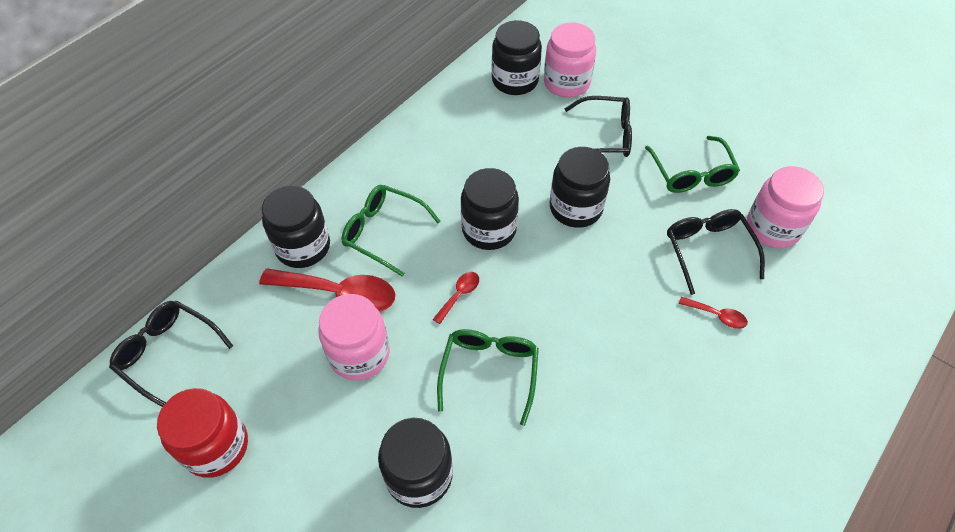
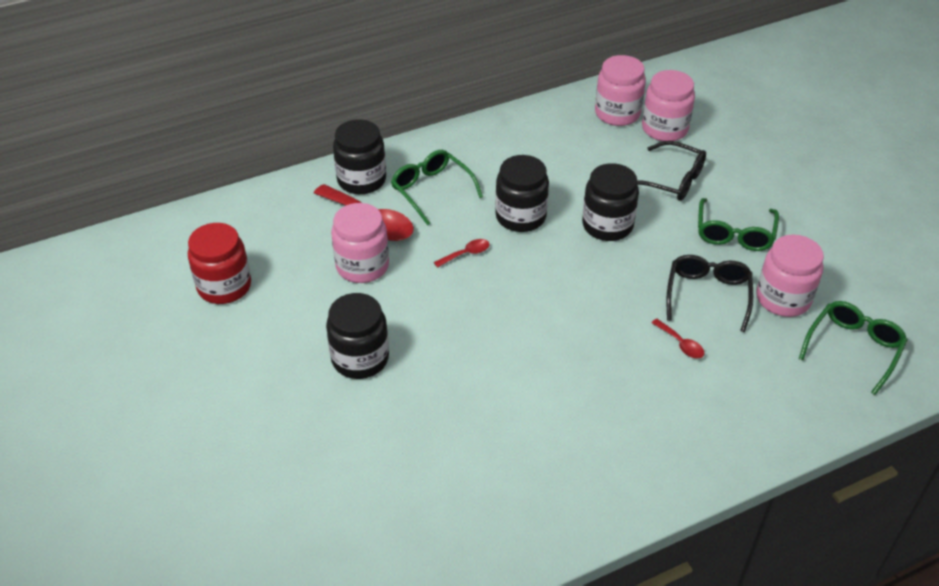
camera: 25 degrees right, 10 degrees down
(168, 354) = (222, 217): black glasses -> none
(489, 371) = (457, 313): green glasses -> green glasses (853, 348)
(515, 80) = (617, 113): black jar -> pink jar

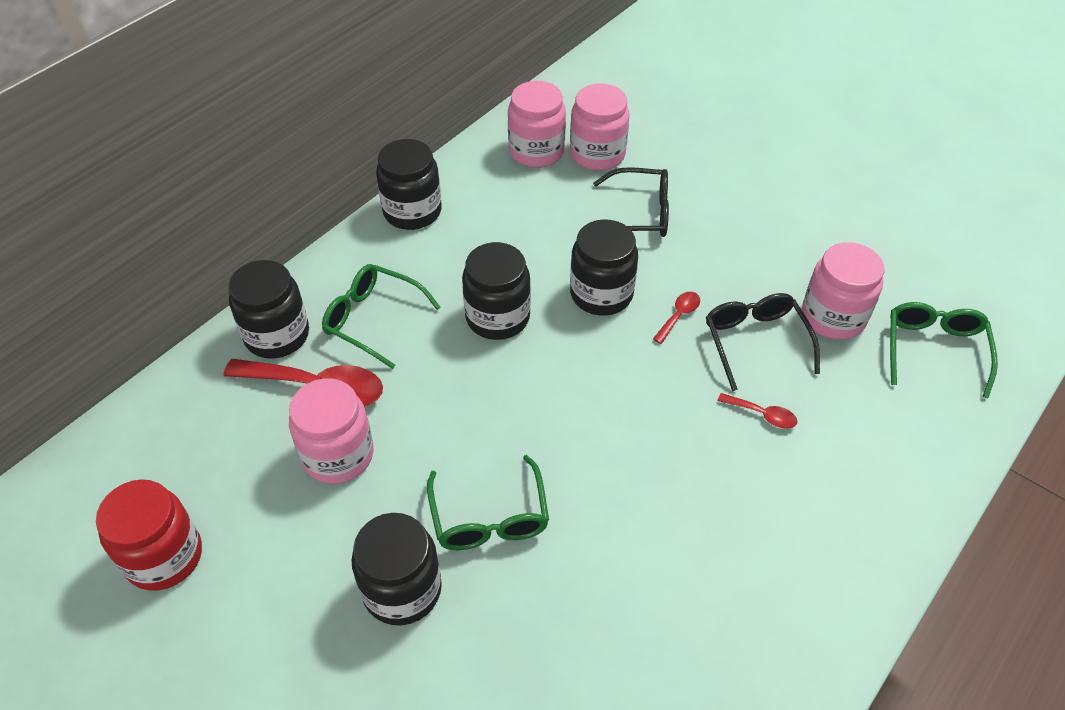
camera: 25 degrees left, 5 degrees up
(466, 254) = (459, 390): red spoon -> red spoon (679, 316)
(499, 128) = (412, 211): none -> black jar
(734, 233) = (740, 256): green glasses -> green glasses (489, 517)

